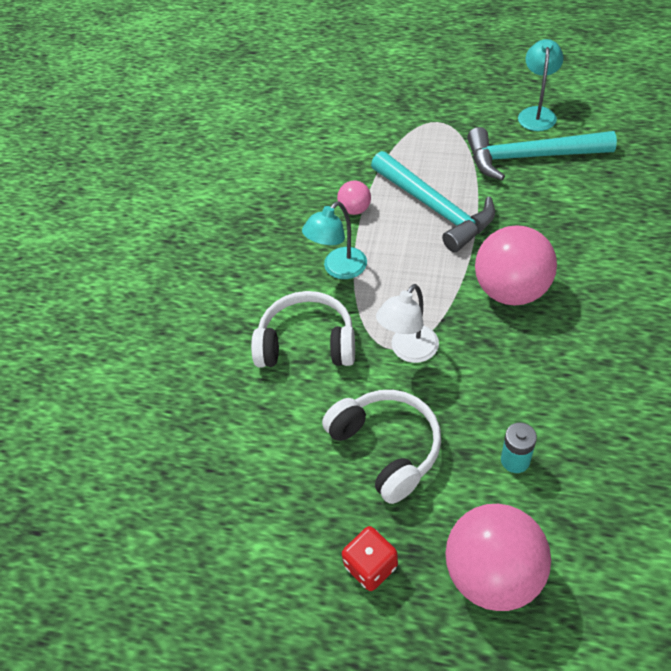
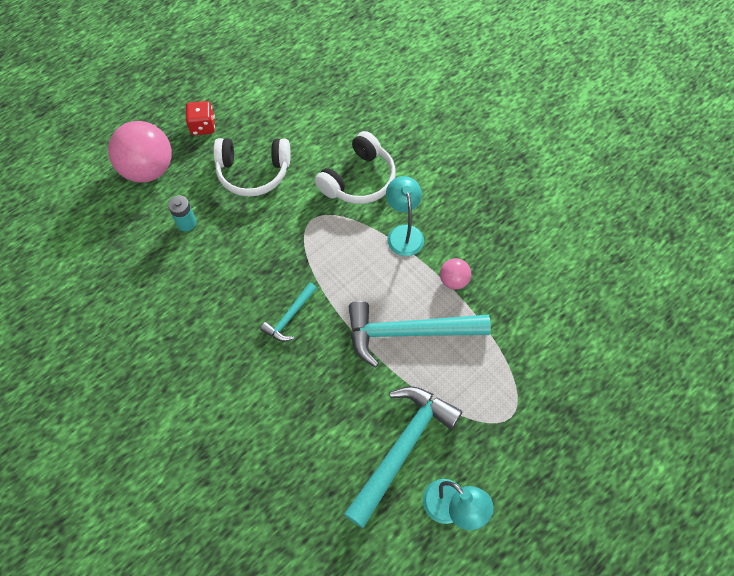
camera: 120 degrees right, 10 degrees up
(409, 351) = (302, 225): white lamp -> none
(511, 291) = (290, 317): pink ball -> turquoise hammer

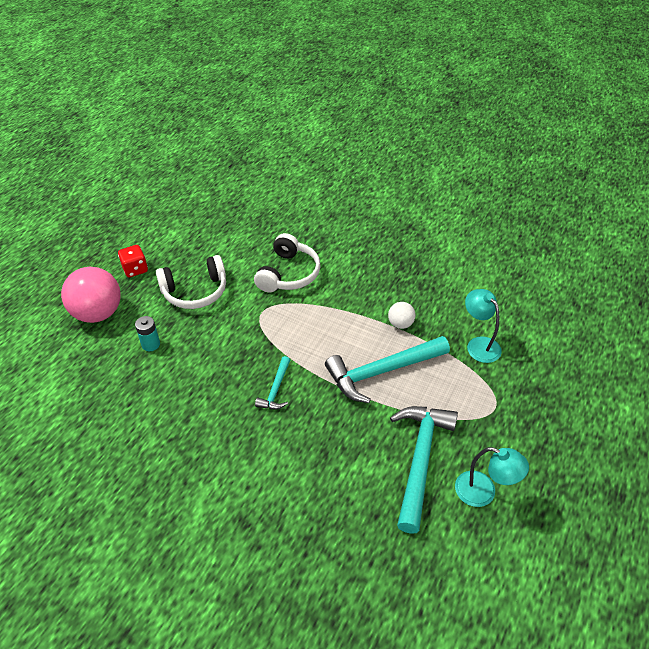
camera: 20 degrees left, 15 degrees down
(403, 233) = (343, 301): turquoise lamp -> turquoise lamp (479, 344)
(453, 281) = (400, 324): pink ball -> white ball

